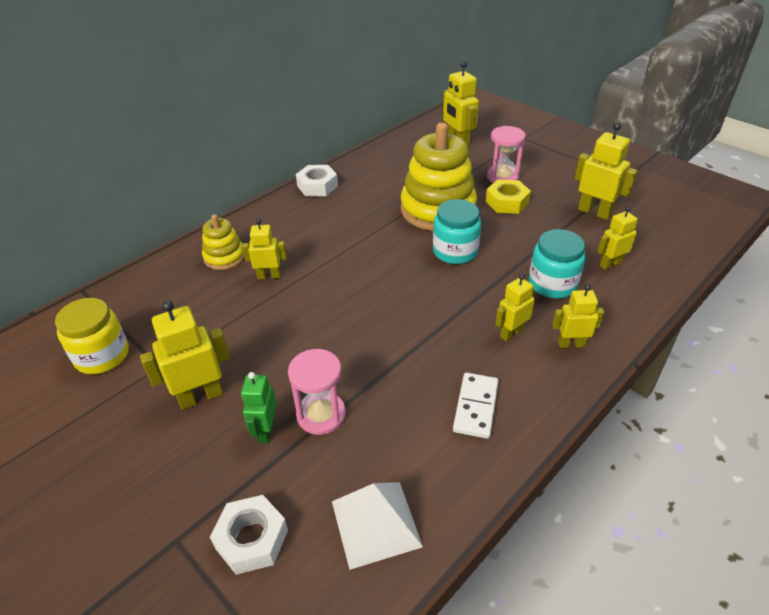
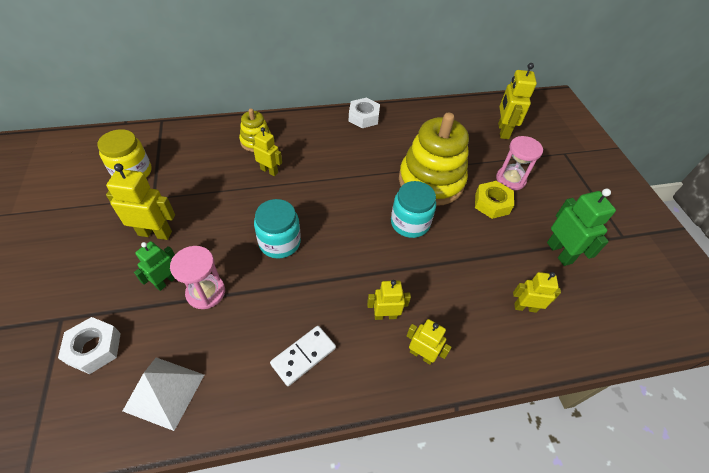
camera: 30 degrees right, 10 degrees up
(552, 284) = (458, 295): turquoise jar -> turquoise jar (279, 242)
(594, 212) = (559, 252): yellow robot -> green robot

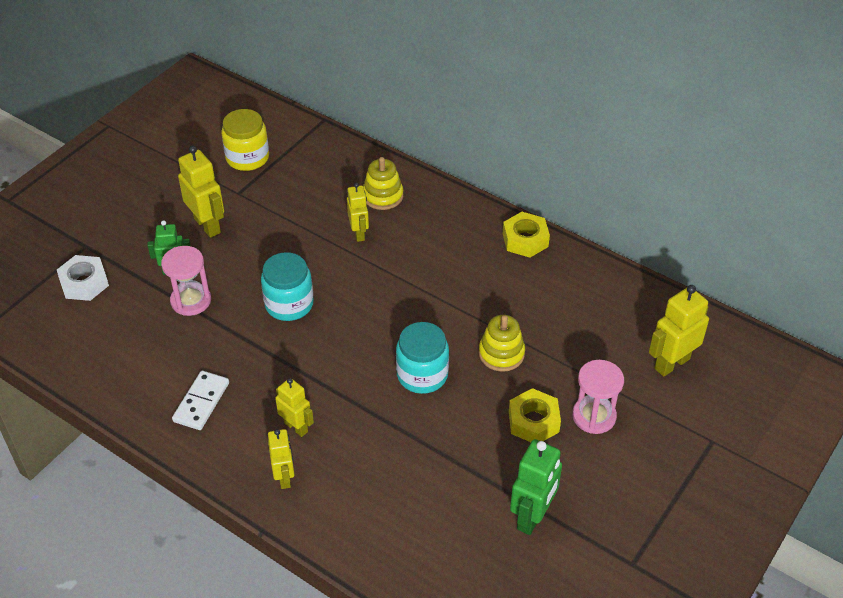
camera: 50 degrees right, 5 degrees down
(164, 392) = (93, 347): white pyramid -> none
(303, 356) = (201, 402): white domino -> white domino turned 75 degrees counterclockwise
(363, 117) = (525, 240): white nut -> yellow nut
(431, 181) = (501, 353): yellow stacking toy -> yellow stacking toy, size x0.50
(525, 307) = (422, 524): yellow robot -> none

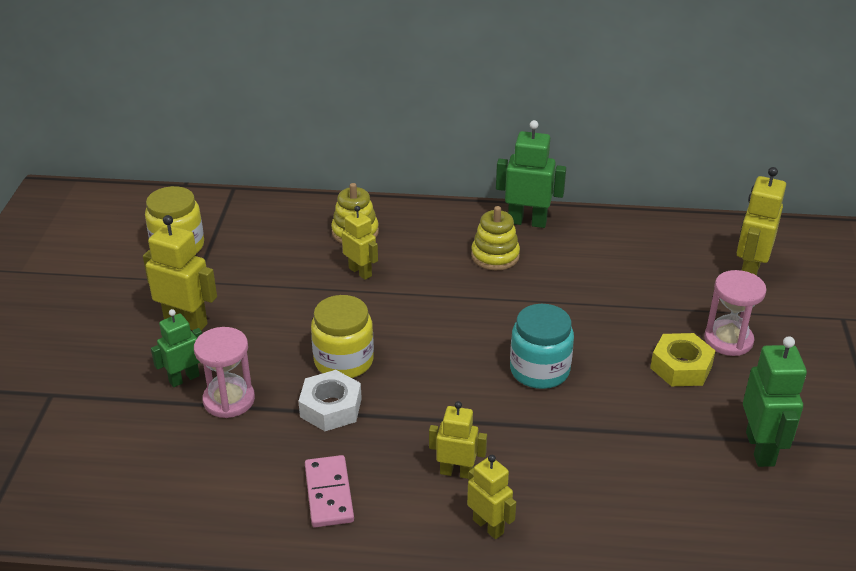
camera: 30 degrees left, 10 degrees down
(84, 283) = (81, 432): white nut -> white nut (331, 408)
(201, 402) = (329, 494): white domino -> pink domino
(289, 304) = (344, 361): turquoise jar -> yellow jar
(501, 353) = (596, 322): yellow stacking toy -> yellow stacking toy (495, 256)
(525, 240) = (527, 222): yellow nut -> green robot

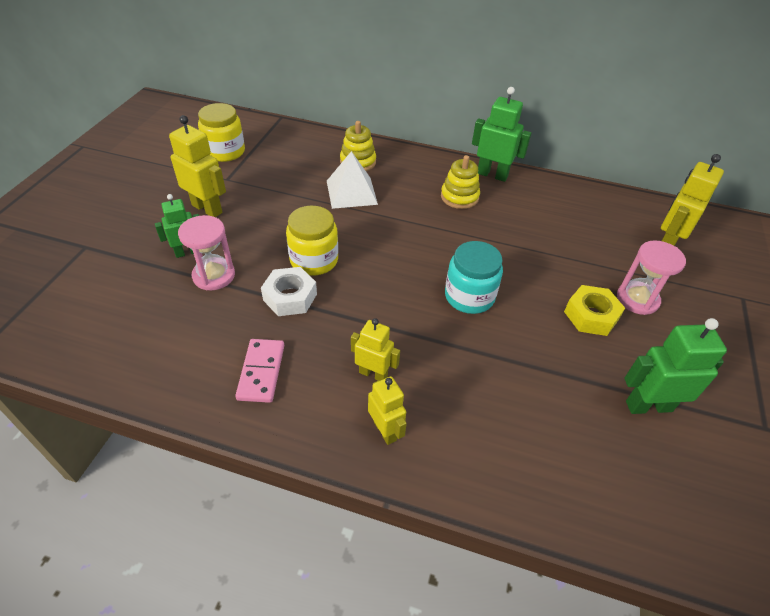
camera: 10 degrees right, 10 degrees up
(360, 272) = (351, 192): yellow robot -> white pyramid
(760, 449) = (648, 406): green robot -> green robot turned 105 degrees counterclockwise

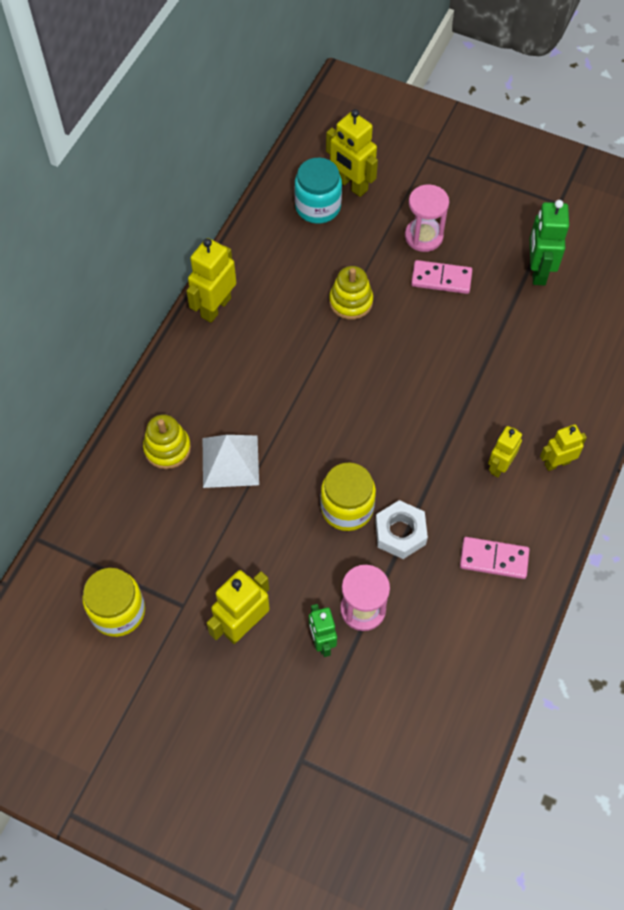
camera: 80 degrees left, 15 degrees up
(459, 197) = (254, 349): yellow stacking toy -> yellow stacking toy (351, 301)
(469, 296) = (410, 371): turquoise jar -> turquoise jar (318, 207)
(492, 175) = (215, 307): green robot -> yellow robot
(591, 315) = (441, 279): yellow nut -> pink domino

